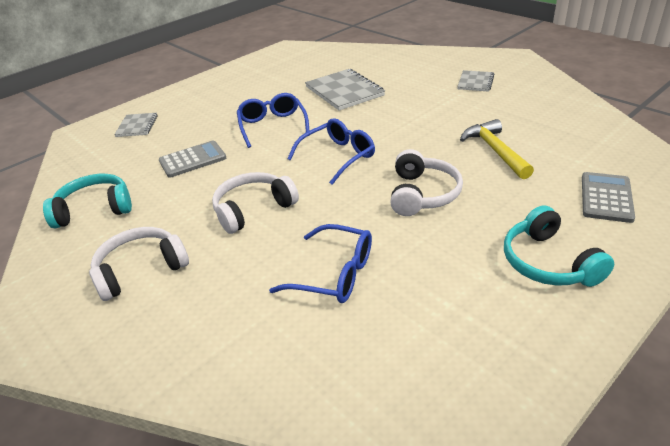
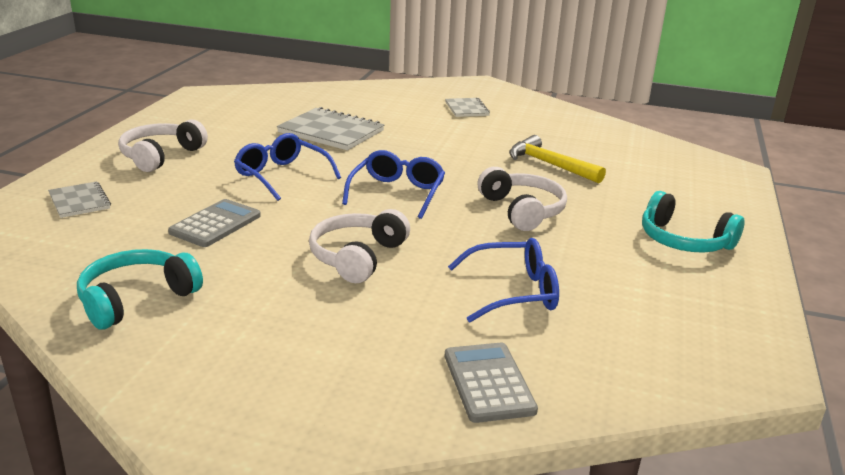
camera: 35 degrees left, 10 degrees down
(140, 270) = (287, 341): white headphones -> white headphones (161, 156)
(606, 198) = (677, 186): grey calculator -> grey calculator (488, 383)

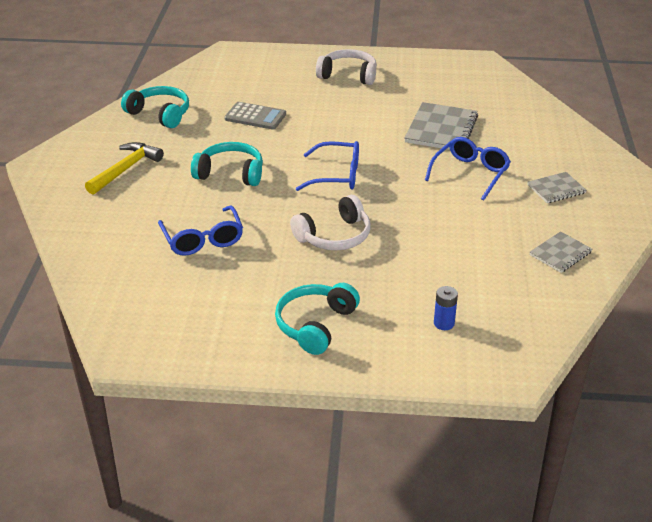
camera: 80 degrees right, 10 degrees up
(79, 201) = (266, 68): grey notebook -> grey notebook (560, 253)
(282, 176) = (341, 125): blue glasses -> blue glasses (470, 174)
(357, 257) = (230, 173): white headphones -> turquoise headphones
(488, 383) = (98, 237): grey calculator -> none
(549, 164) = (442, 246): yellow hammer -> yellow hammer (126, 169)
(671, 182) = (444, 323): none -> blue battery

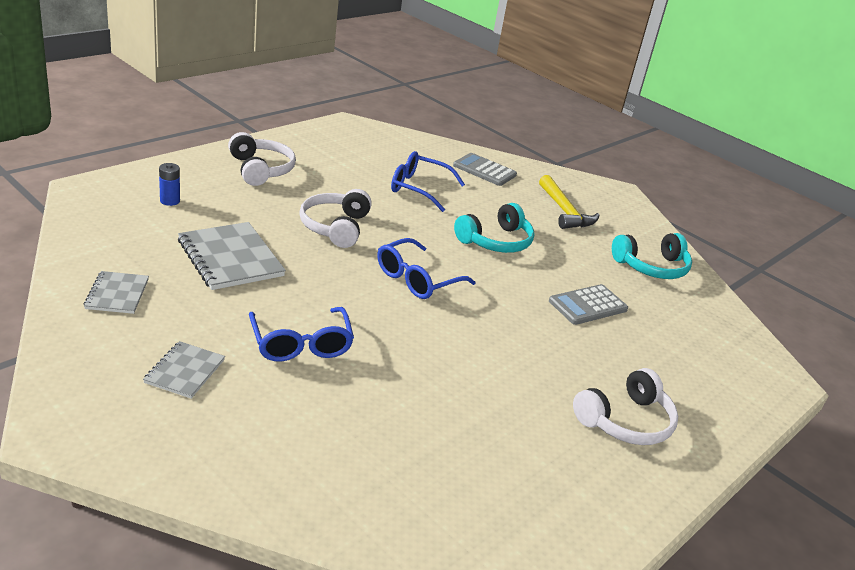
camera: 125 degrees right, 5 degrees down
(106, 230) = (484, 170): none -> grey calculator
(315, 325) = (260, 169): turquoise headphones -> white headphones
(441, 129) = (407, 392): grey notebook -> grey notebook (230, 258)

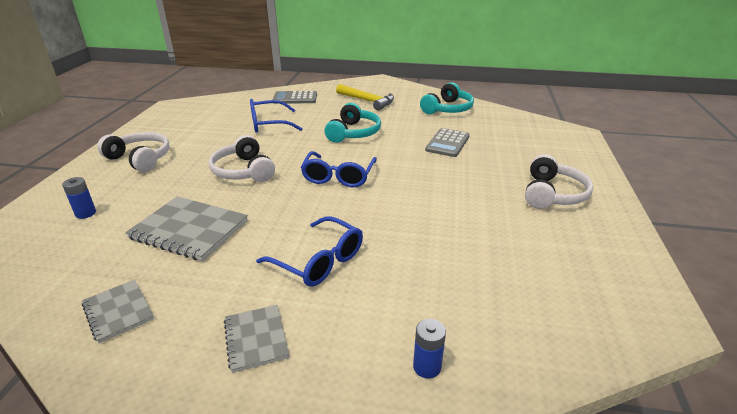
camera: 30 degrees left, 0 degrees up
(280, 471) = (427, 367): none -> blue battery

